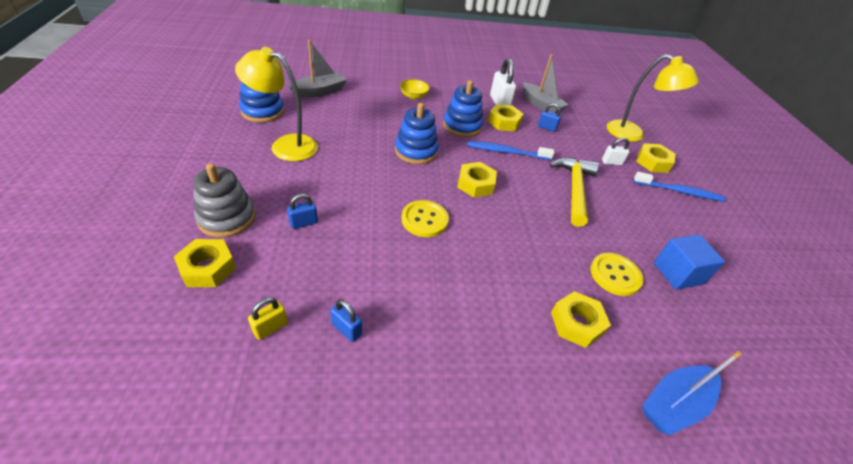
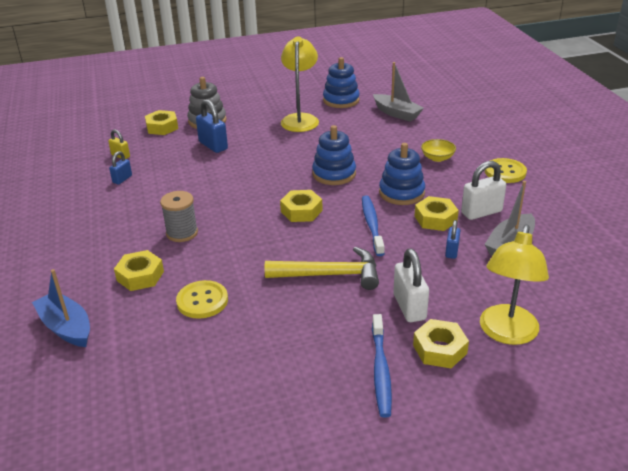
camera: 85 degrees right, 10 degrees down
(303, 223) = (213, 146): blue padlock -> blue padlock, size x1.72
(424, 220) = (238, 191): yellow button -> yellow button (505, 172)
(497, 277) = (182, 233): none -> grey spool
(611, 162) = (409, 307): white padlock -> white padlock, size x1.72
(678, 273) = (218, 348): blue cube -> none

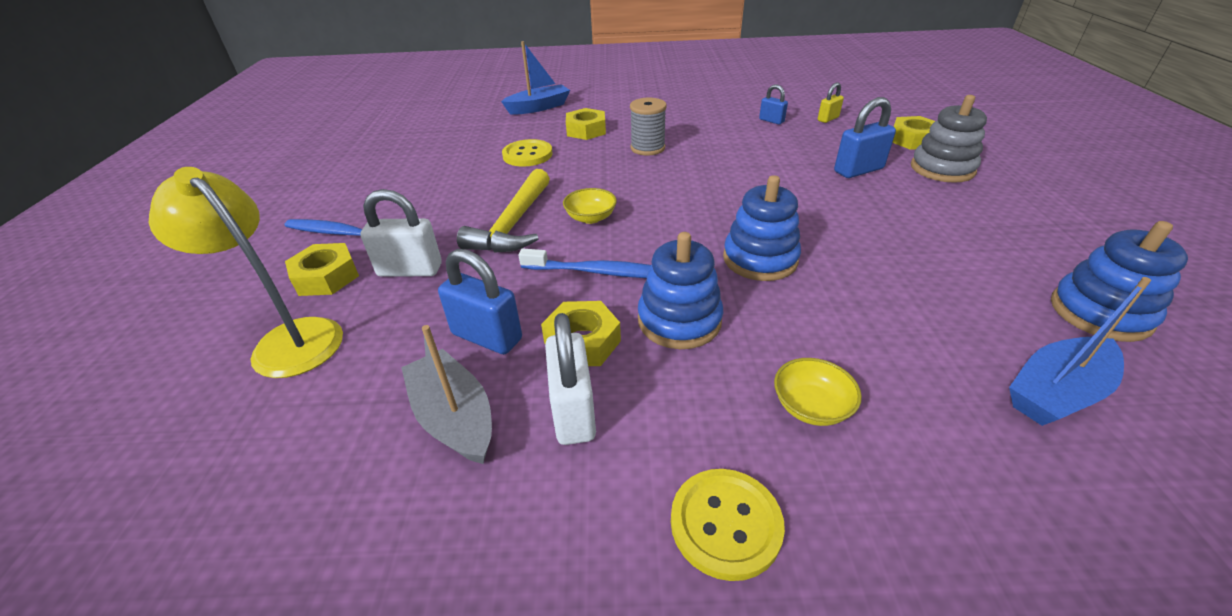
camera: 105 degrees right, 5 degrees up
(300, 119) = (975, 250): yellow lamp -> none
(301, 211) = (661, 220): yellow nut -> none
(308, 240) = (590, 218): none -> yellow bowl
(397, 113) = (1056, 392): grey boat -> blue boat
(451, 251) = (487, 337): blue padlock -> blue padlock, size x1.72

